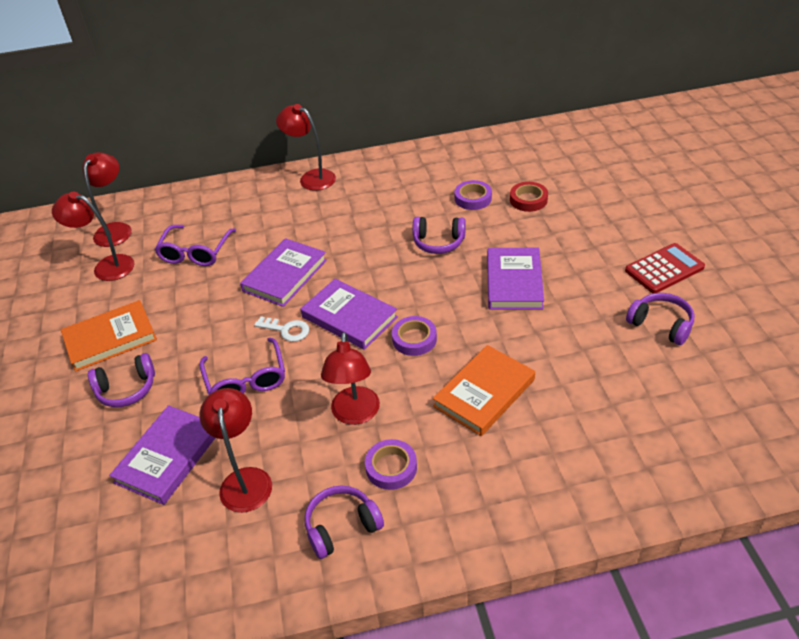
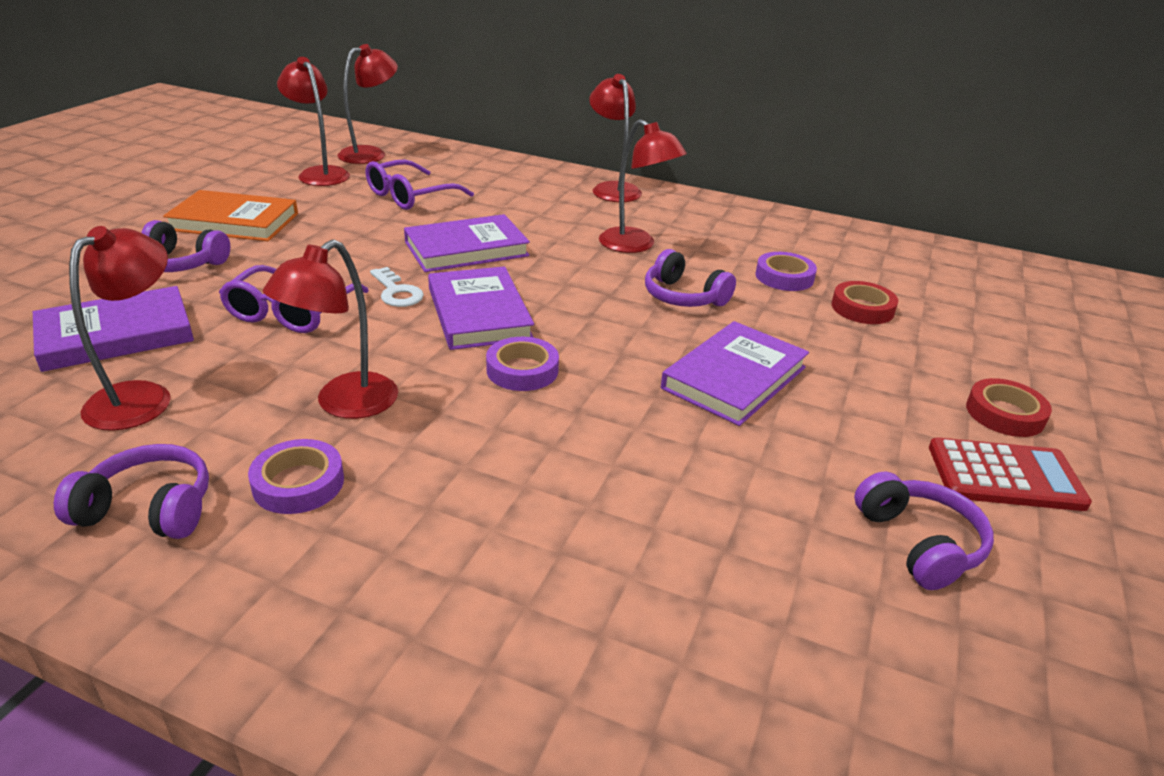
camera: 30 degrees right, 10 degrees down
(375, 218) = (635, 245): none -> red lamp
(484, 393) = (530, 473): orange book -> none
(638, 233) = (1004, 414): none -> red tape

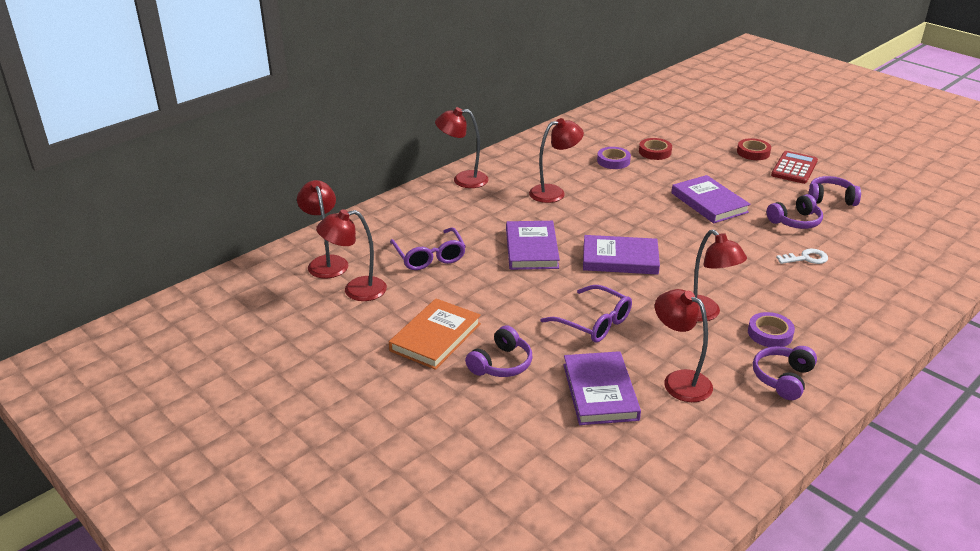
camera: 65 degrees left, 0 degrees up
(397, 292) = (582, 282): white key -> white key (806, 258)
(522, 370) = (685, 256): purple tape -> none
(683, 297) = (624, 194): purple headphones -> purple headphones (795, 221)

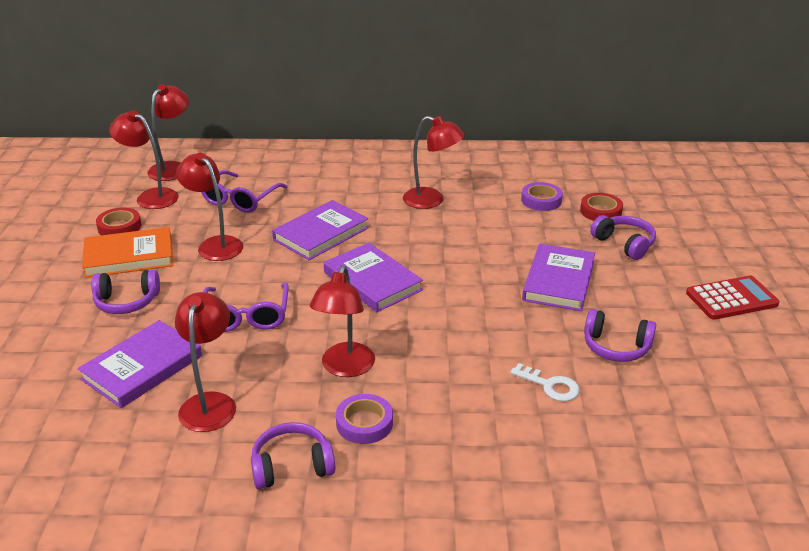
camera: 45 degrees right, 0 degrees up
(463, 180) = (380, 156): red lamp -> red lamp (215, 244)
(753, 152) = (713, 261): red tape -> red tape (119, 227)
(830, 199) = (710, 349): purple headphones -> purple headphones (624, 244)

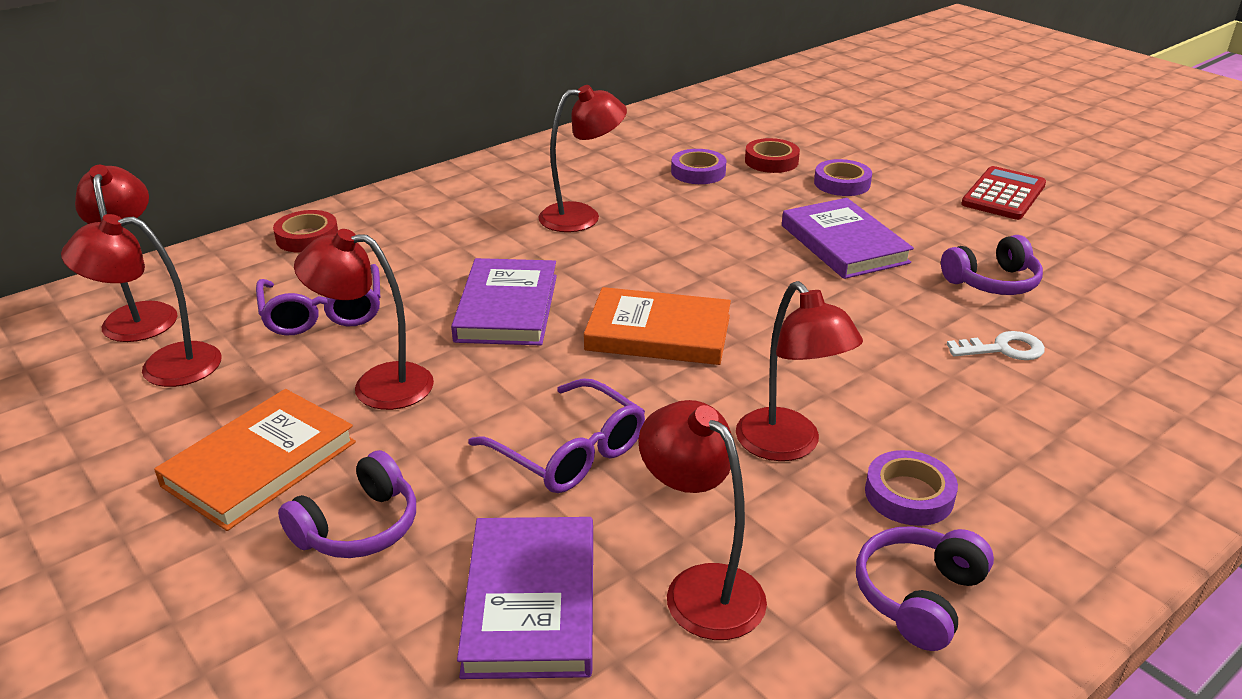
camera: 40 degrees left, 0 degrees up
(119, 227) = (174, 431): red tape -> red tape (307, 237)
(372, 281) = (658, 333): purple book -> orange book
(624, 244) = (842, 183): purple headphones -> purple tape

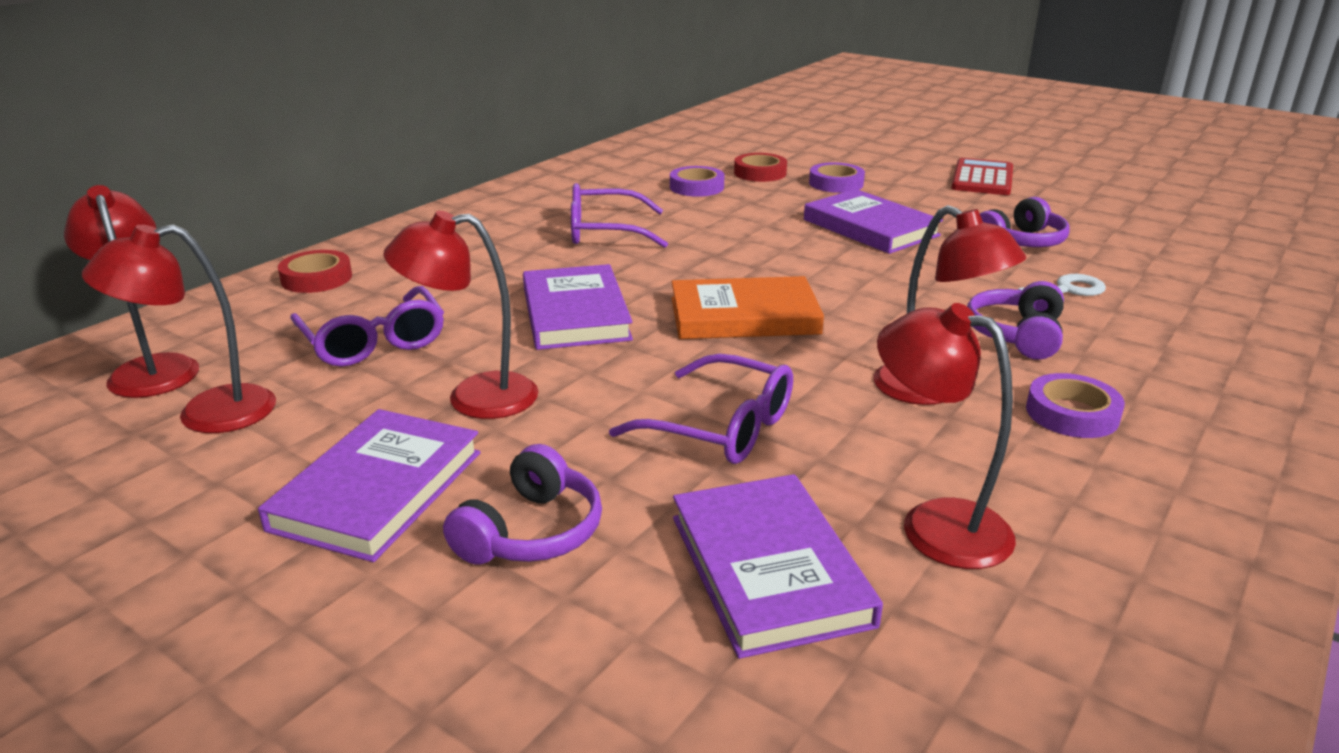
camera: 15 degrees left, 5 degrees down
(260, 464) = (377, 490): orange book -> purple book
(582, 216) = (605, 232): red lamp -> purple glasses
(919, 597) = (1144, 495): purple headphones -> purple headphones (1017, 335)

